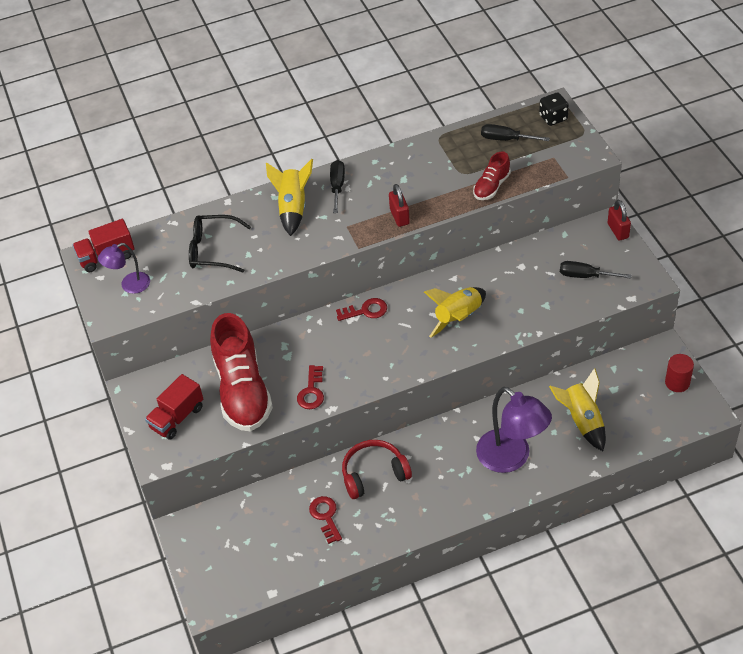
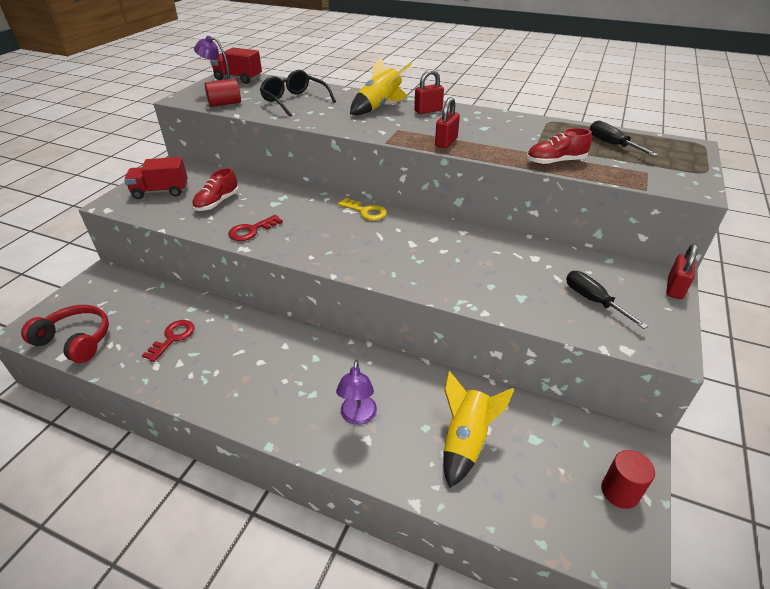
camera: 40 degrees right, 10 degrees down
(160, 297) = (225, 104): none -> red cylinder
(242, 390) = (217, 203): red shoe -> red shoe, size x0.49
(337, 186) = (428, 111): black screwdriver -> red padlock
(365, 311) = (366, 211): red key -> yellow key
(374, 474) = (245, 337): red headphones -> red headphones (76, 340)
(458, 318) = (427, 257): yellow rocket -> none
(511, 458) = (358, 416): purple lamp -> purple lamp, size x0.55
(553, 118) = (681, 152): black dice -> none

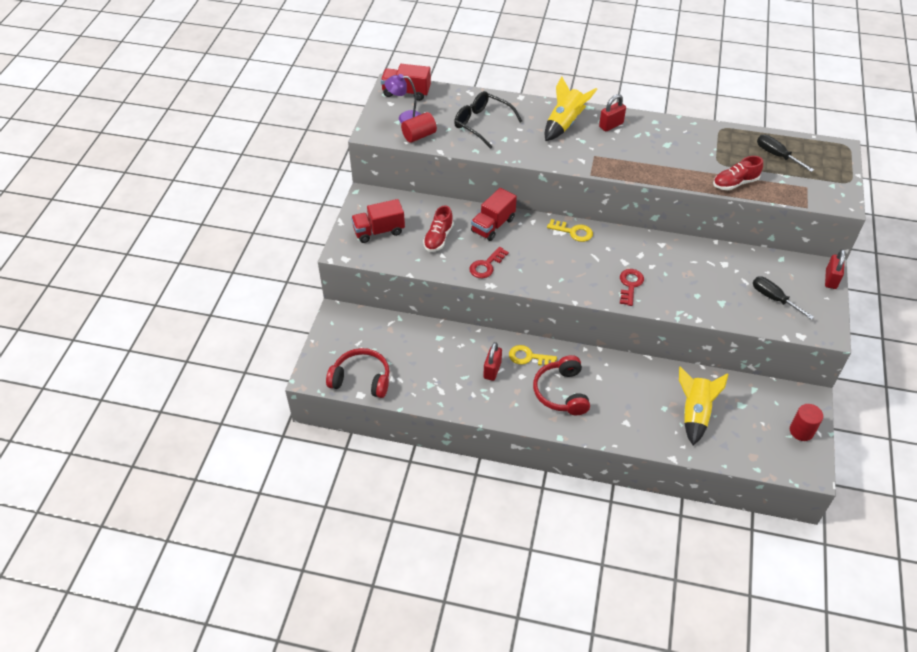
camera: 10 degrees left, 10 degrees up
(173, 338) = (440, 366): red key -> red key (630, 285)
(279, 342) = (528, 357): none -> yellow key
(282, 198) = (493, 225): none -> red truck
(299, 388) = (561, 392): none -> red headphones
(358, 416) = (614, 407): purple lamp -> none
(446, 142) = (641, 169): red padlock -> red padlock (492, 370)

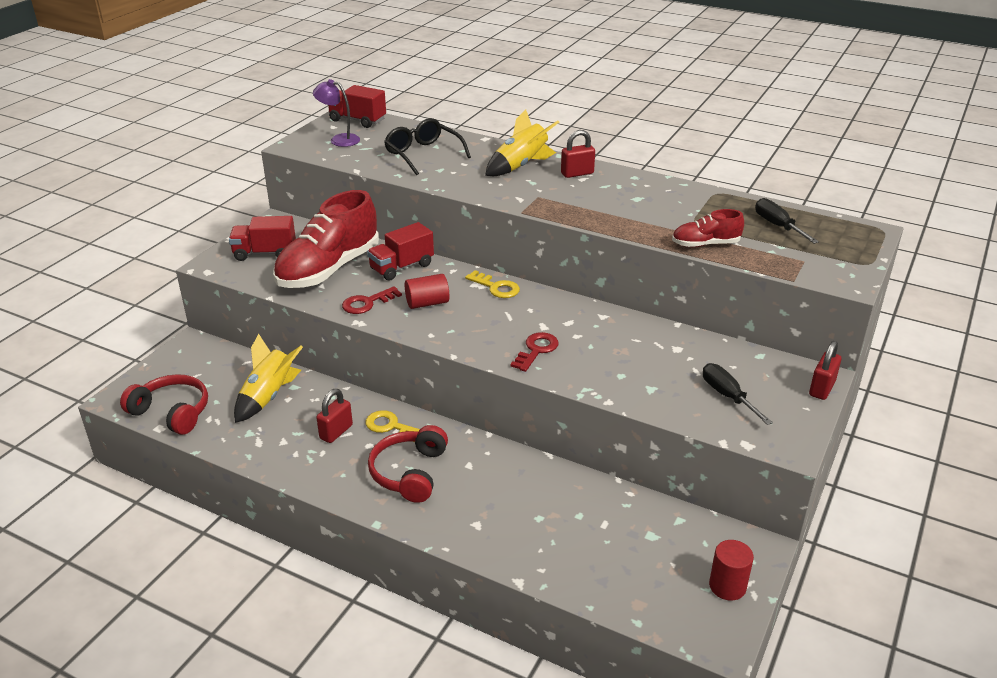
camera: 15 degrees right, 15 degrees down
(419, 135) = (343, 155): red cylinder -> red cylinder (427, 303)
(438, 238) = (328, 269): red shoe -> red shoe, size x2.06
(694, 413) = (579, 532): yellow rocket -> yellow rocket (268, 396)

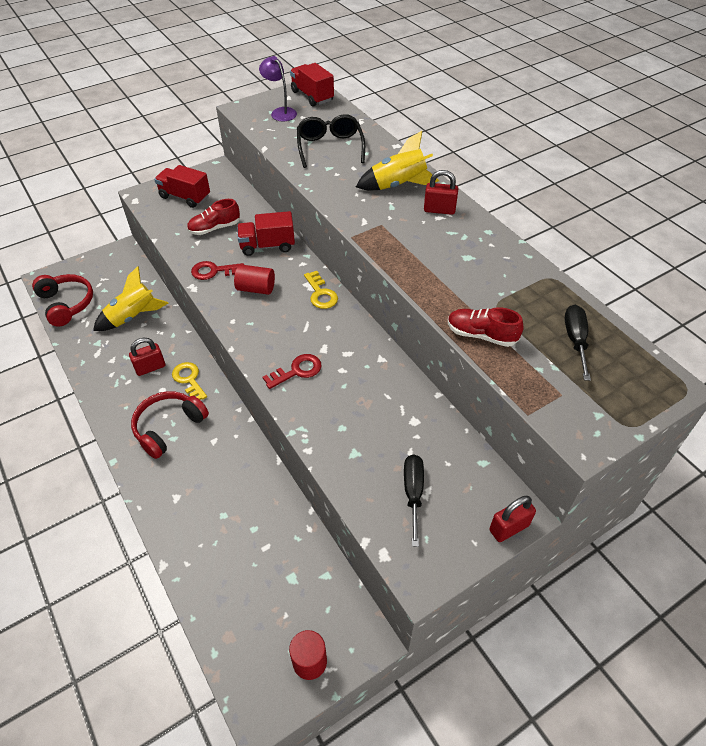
camera: 30 degrees right, 15 degrees up
(328, 269) = (214, 228): red shoe -> red shoe, size x0.49

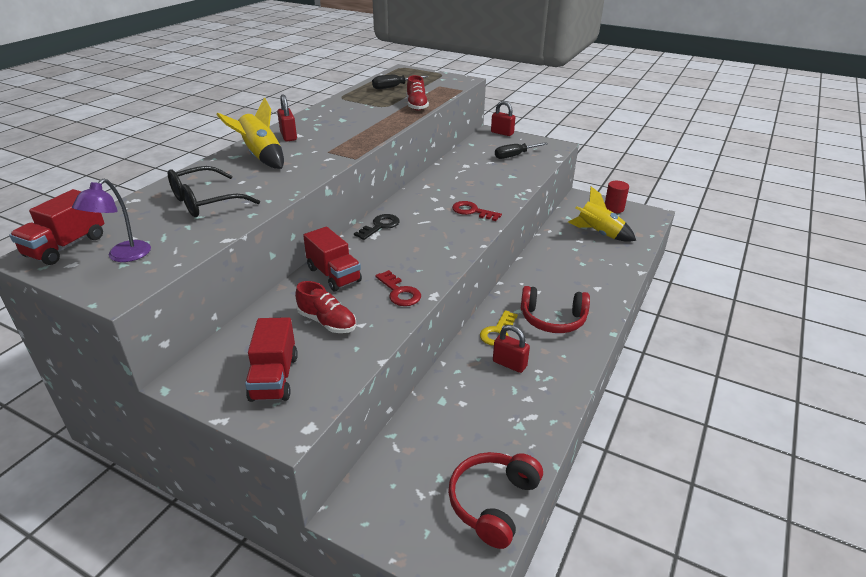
camera: 120 degrees left, 15 degrees down
(133, 317) = (459, 418): yellow rocket -> yellow rocket (598, 234)
(256, 289) = (402, 259): red cylinder -> none
(321, 294) = (380, 226): yellow key -> black key

